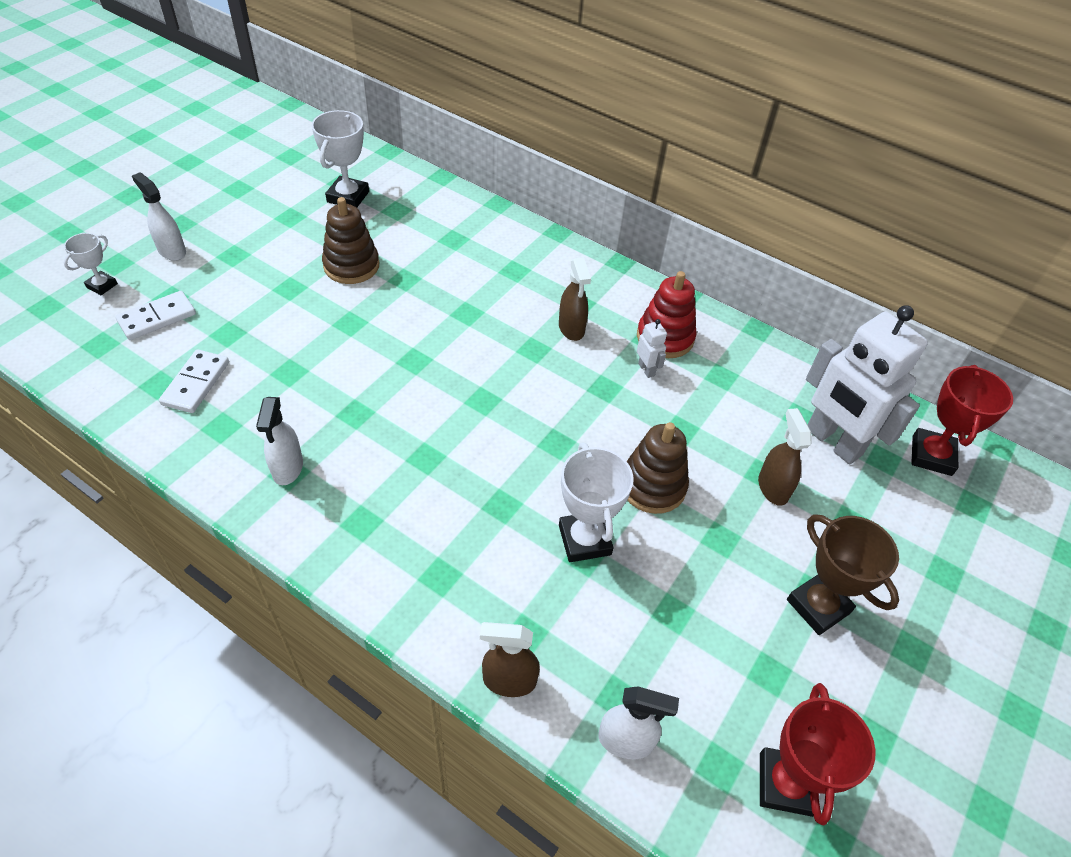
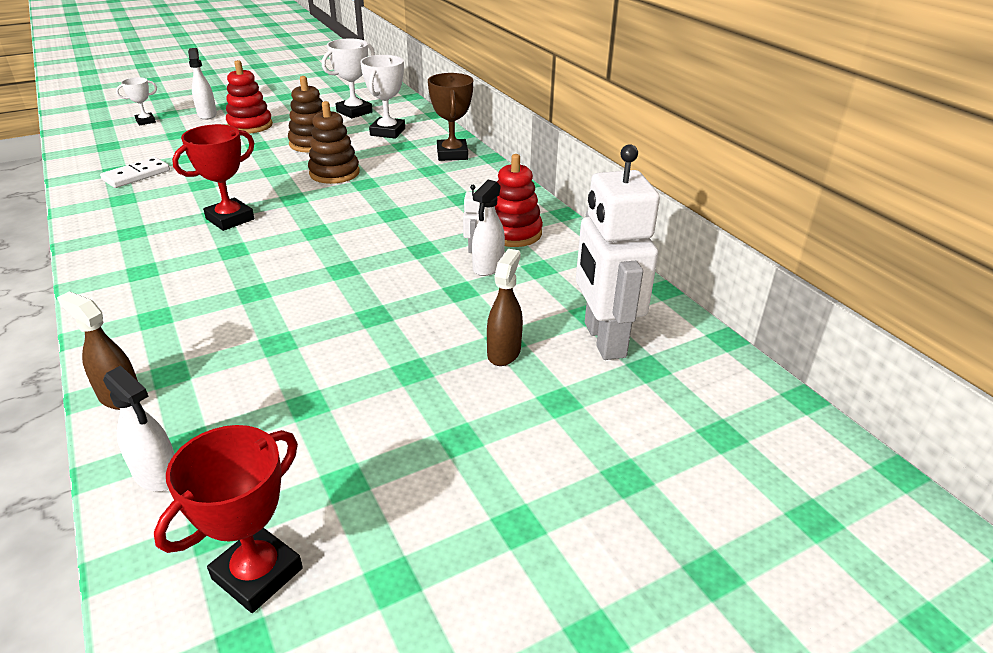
camera: 30 degrees right, 15 degrees down
(157, 318) = (156, 141): white domino -> none
(247, 255) = (250, 125): none -> red stacking toy
(287, 468) = (134, 229): white spray bottle -> white spray bottle (488, 267)
(571, 328) = (437, 209): brown spray bottle -> none
(584, 540) = (291, 332): white trophy -> white trophy (387, 132)
(652, 486) = (391, 317): brown stacking toy -> brown stacking toy (334, 173)
(818, 606) = (452, 451): brown trophy -> brown trophy (452, 154)
(931, 455) = (708, 381): red trophy -> red trophy (230, 219)

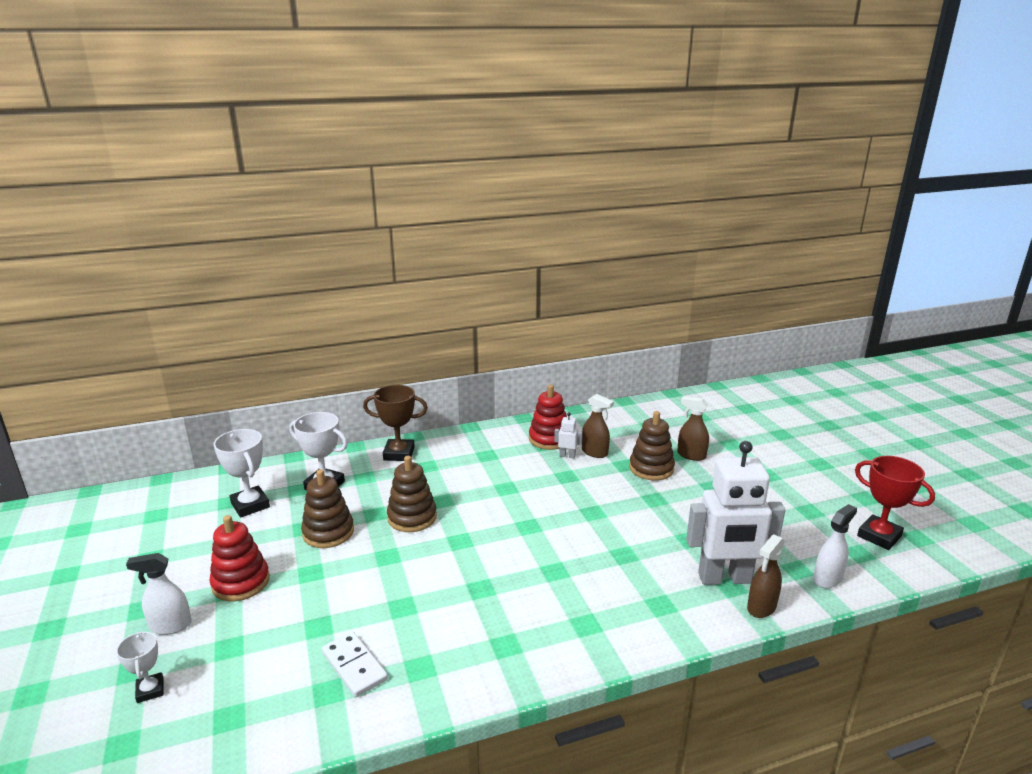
camera: 80 degrees left, 10 degrees down
(230, 219) = (493, 577): red trophy -> none
(455, 313) = (651, 468): none -> brown stacking toy
(488, 267) = (595, 452): white spray bottle -> brown spray bottle
(603, 340) = (676, 425): white robot -> white robot (724, 579)

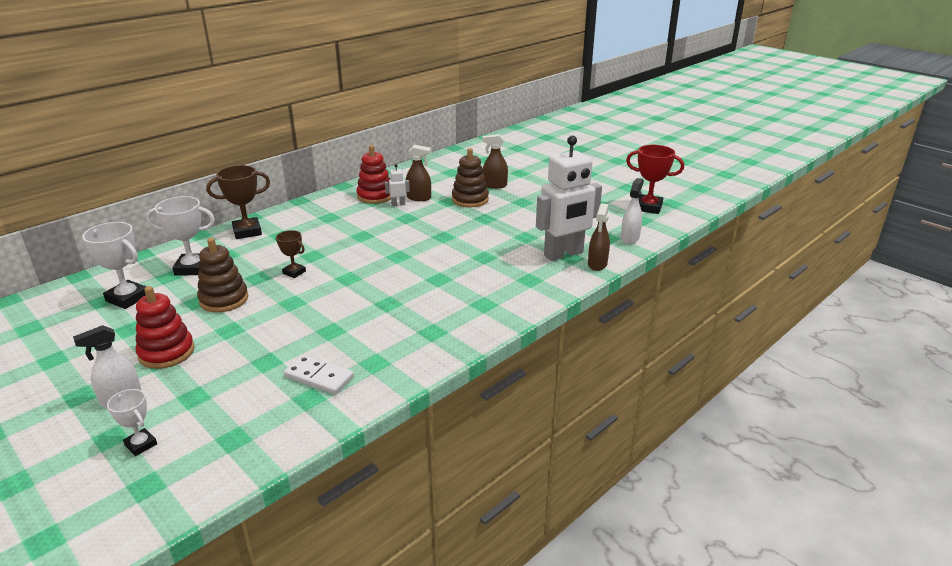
camera: 25 degrees left, 5 degrees up
(412, 517) = (294, 272): brown stacking toy -> brown trophy

